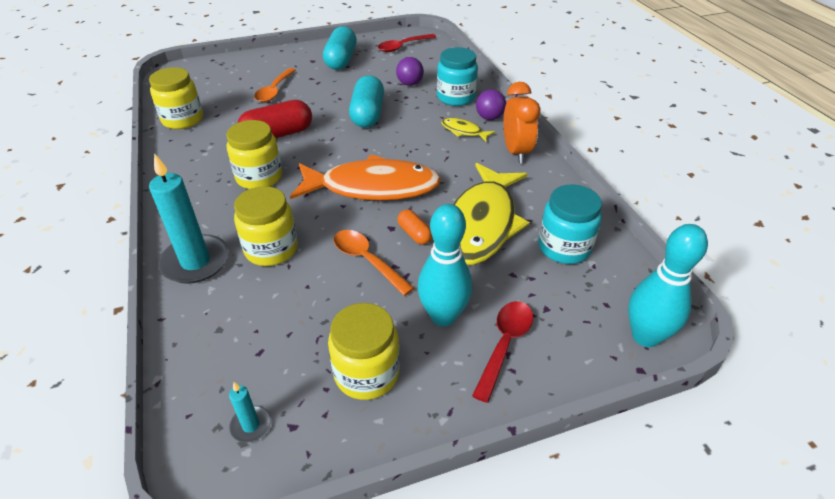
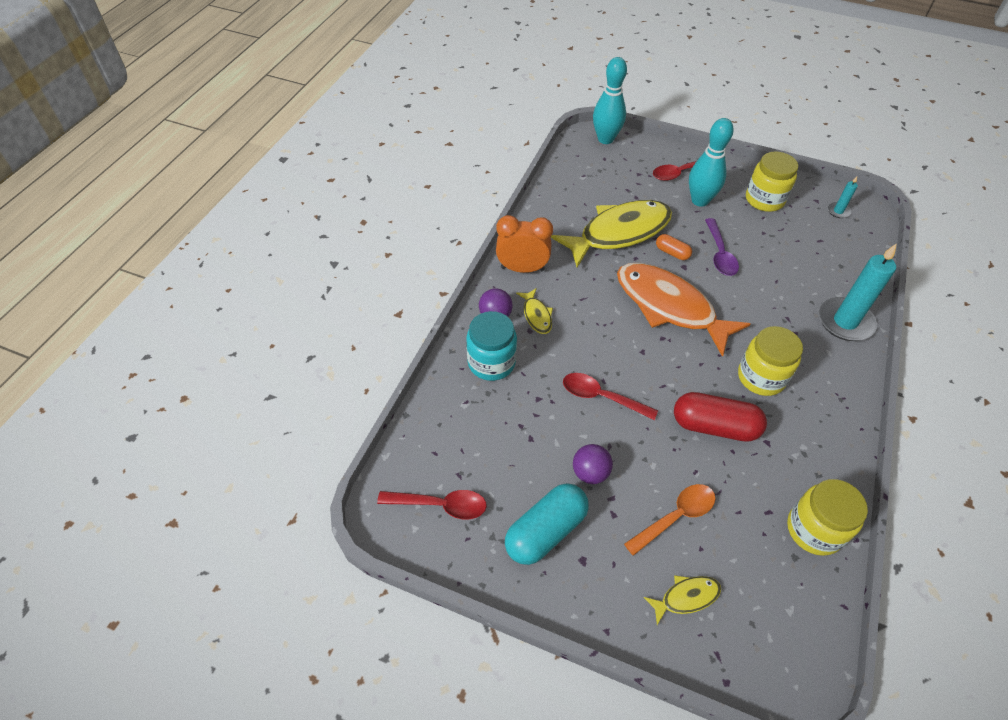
camera: 140 degrees left, 10 degrees up
(248, 71) = (686, 597): none -> yellow fish
(271, 249) = (783, 300): yellow jar -> none
(367, 261) = (720, 254): orange spoon -> purple spoon
(368, 114) = (601, 397): turquoise capsule -> red spoon
(410, 84) = (512, 418): purple ball -> purple ball (590, 473)
(414, 234) = (672, 253): orange capsule -> orange capsule turned 60 degrees counterclockwise
(516, 152) = (522, 269): orange clock -> orange clock turned 60 degrees clockwise
(564, 247) = (586, 192): turquoise jar -> none

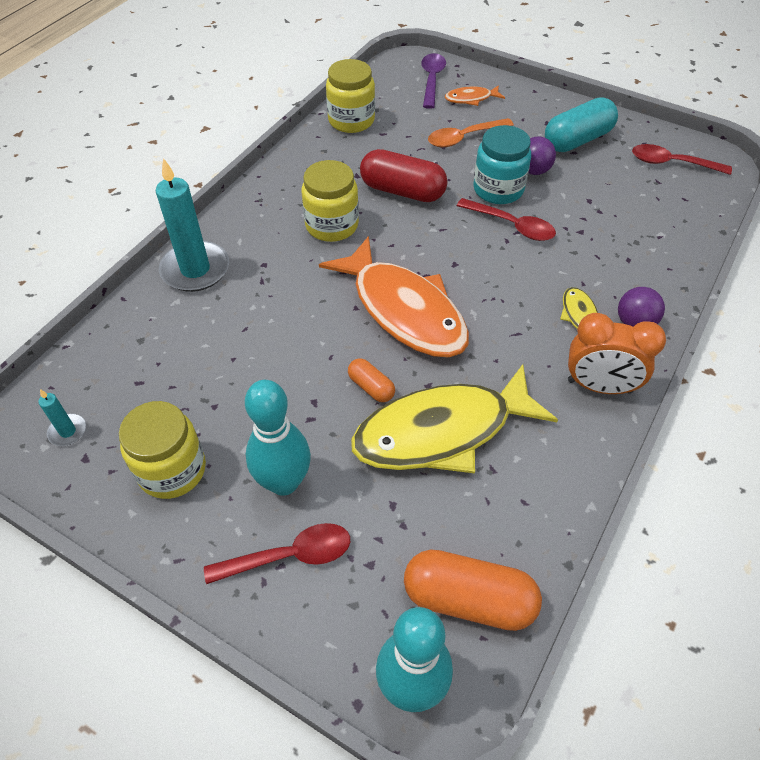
camera: 170 degrees left, 0 degrees up
(491, 362) = (635, 270): turquoise jar -> turquoise jar (498, 189)
(587, 166) = (468, 599): none -> orange capsule
(686, 597) = (471, 99): yellow fish -> orange fish
(720, 254) = (301, 377): purple spoon -> purple spoon (432, 80)

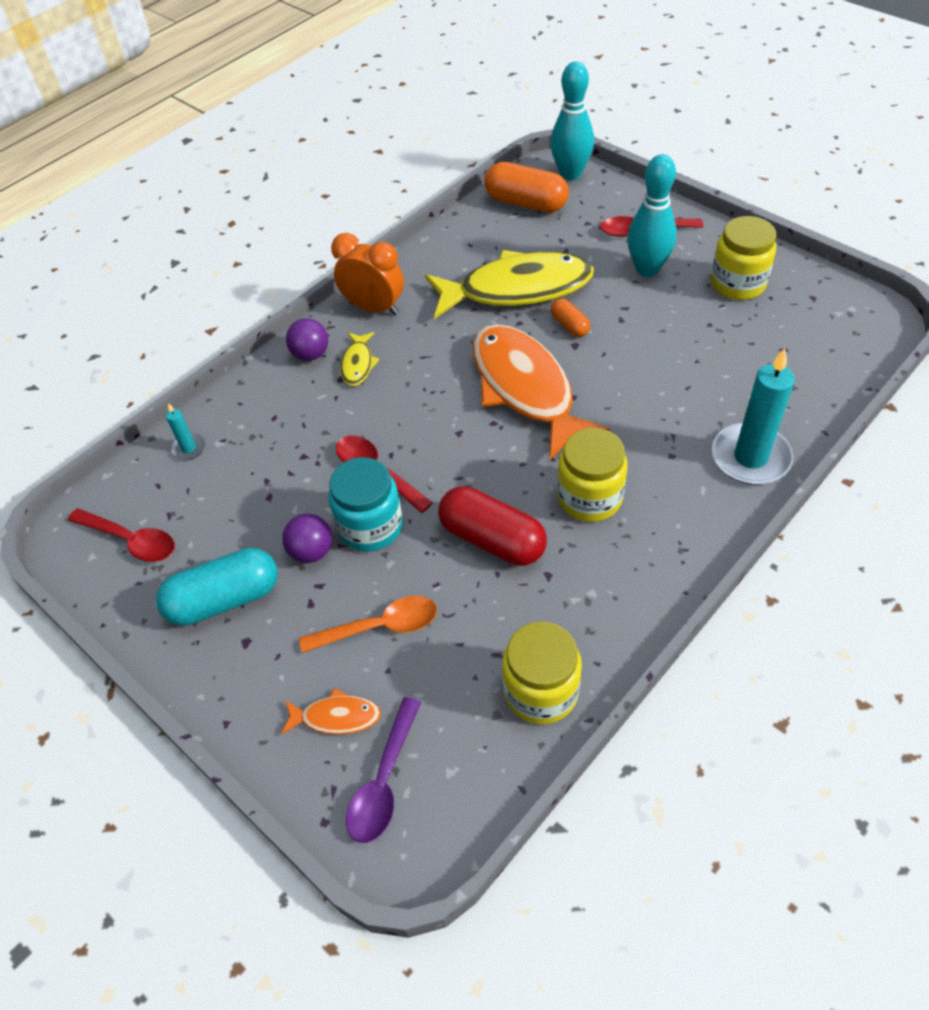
camera: 165 degrees left, 0 degrees up
(68, 431) = (835, 317): turquoise candle -> turquoise candle (189, 448)

